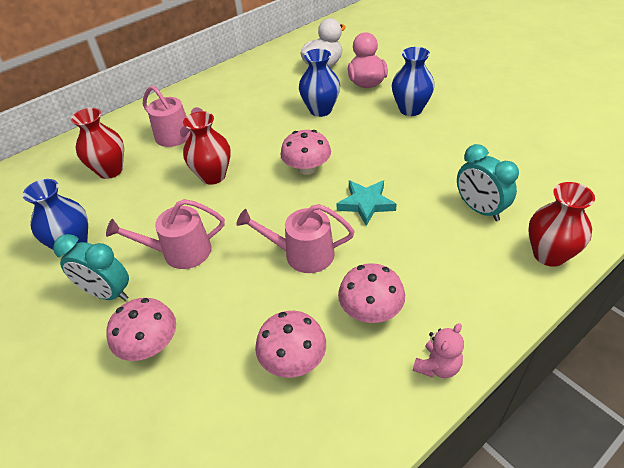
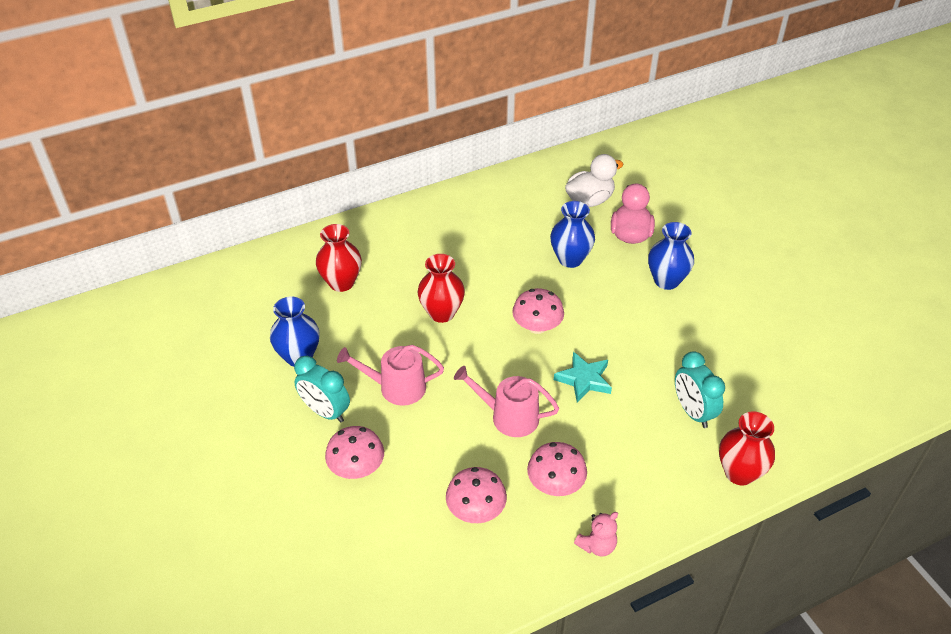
camera: 10 degrees right, 0 degrees up
(177, 137) = (414, 258): pink watering can -> none

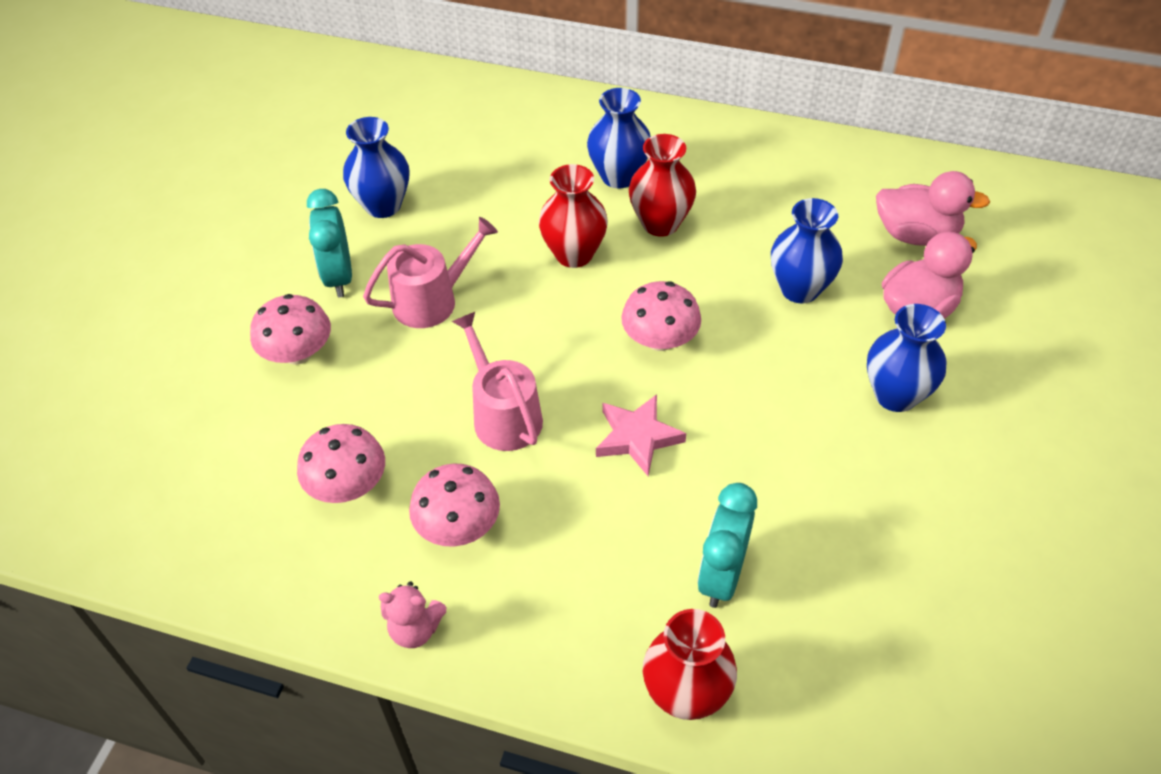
camera: 45 degrees right, 5 degrees up
(341, 283) = (513, 157): red vase -> red vase (660, 223)
(396, 387) = (432, 300): pink watering can -> pink watering can turned 105 degrees clockwise
(414, 258) = (619, 176): none -> blue vase
(584, 379) = (637, 437): turquoise star -> pink star
(589, 200) = (916, 235): white duck -> pink duck

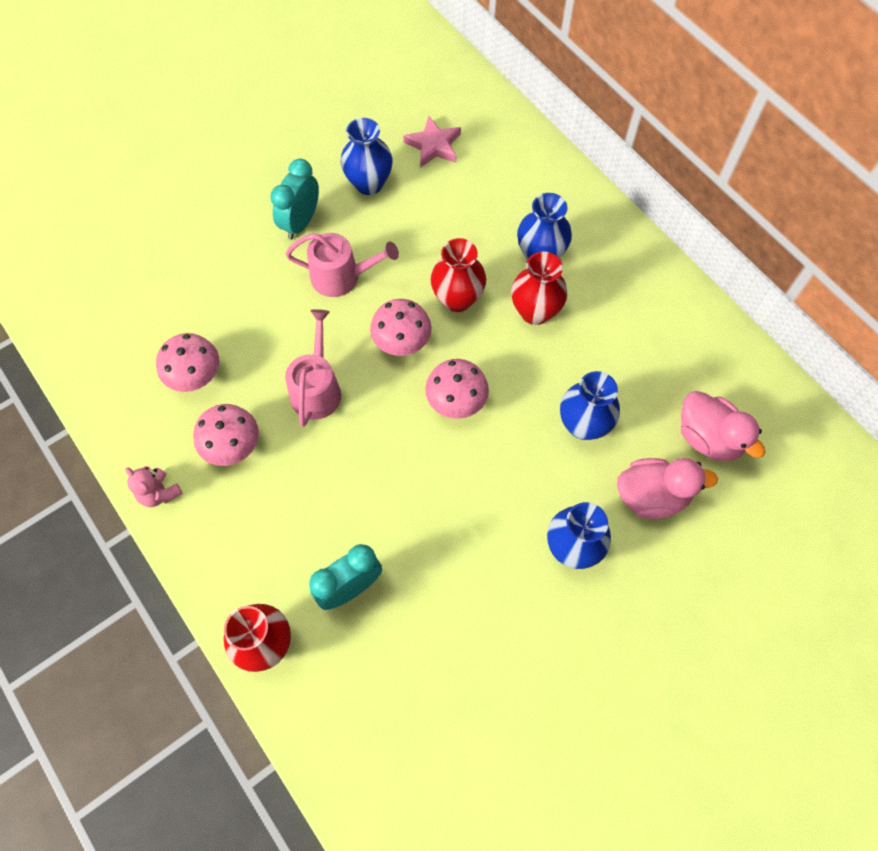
camera: 35 degrees right, 15 degrees up
(297, 353) = (236, 263): pink mushroom -> pink mushroom (401, 341)
(637, 437) = (382, 460): pink star -> pink star (433, 145)

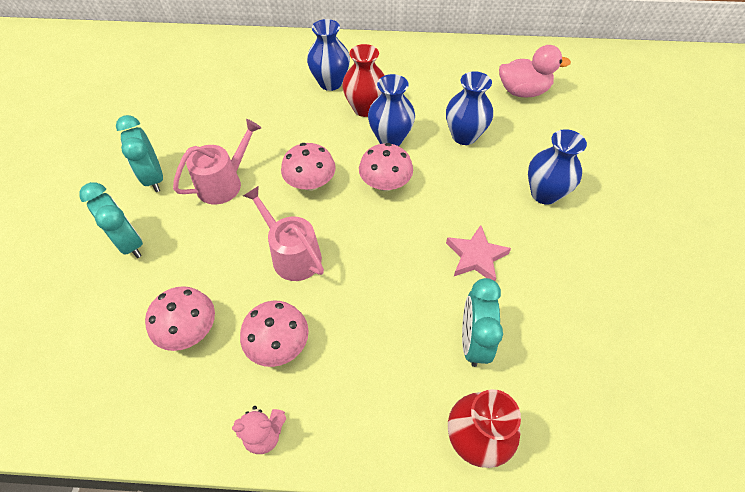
camera: 50 degrees left, 10 degrees down
(229, 266) = (130, 243): none -> turquoise clock
(369, 183) = (176, 124): blue vase -> blue vase (390, 139)
(433, 145) = (194, 79): pink star -> pink star (476, 257)
(457, 299) = (314, 136): red vase -> none
(652, 496) = (539, 136): pink duck -> none

